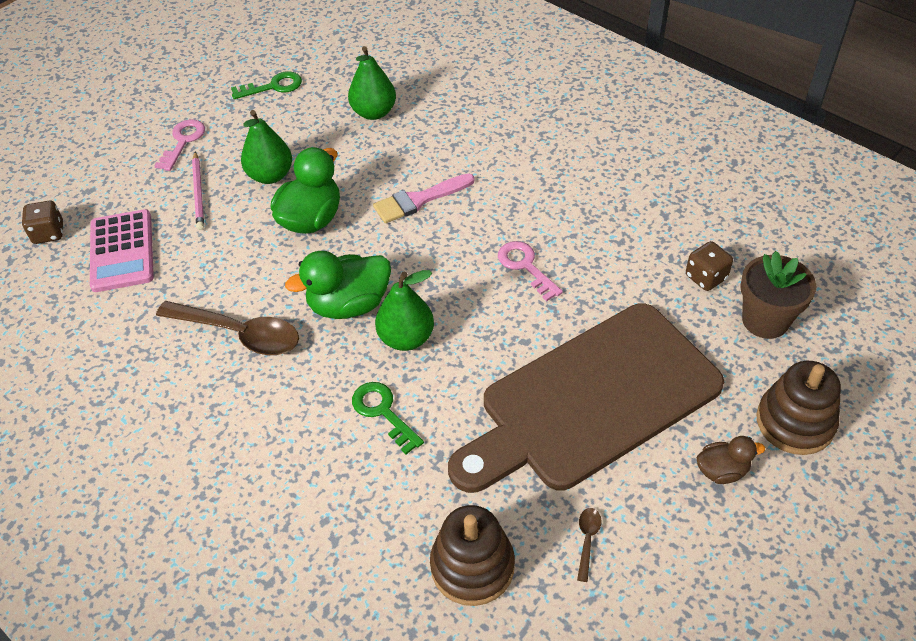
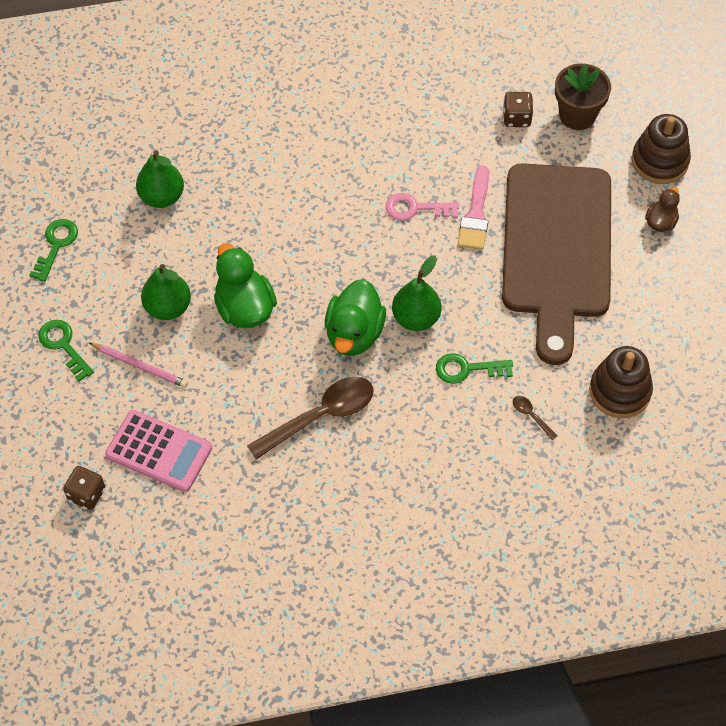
camera: 55 degrees left, 10 degrees up
(183, 141) = (63, 345): pink key -> green key
(419, 200) = (290, 228): pink brush -> pink brush (475, 214)
(587, 540) = (650, 321): brown spoon -> brown spoon (531, 415)

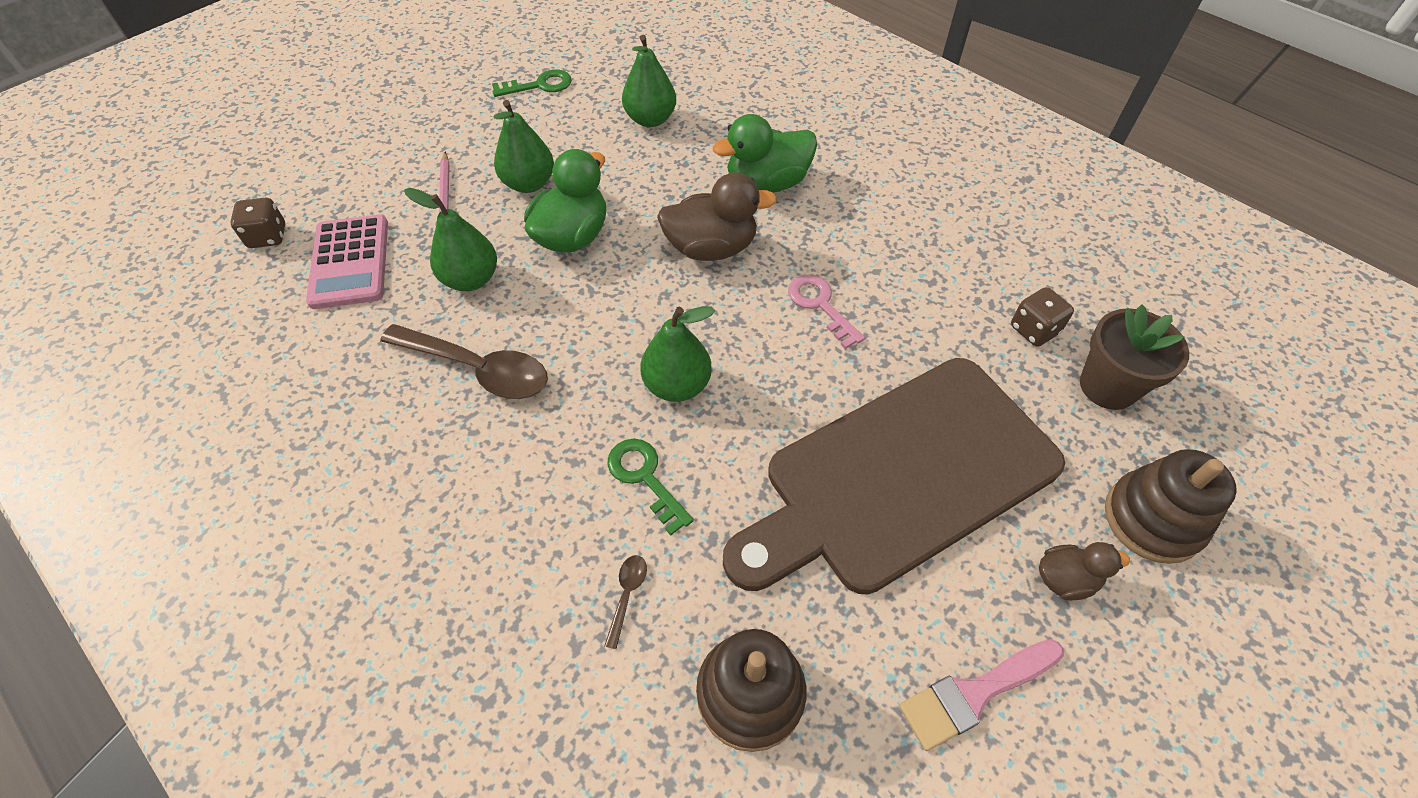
camera: 55 degrees right, 5 degrees down
(63, 345) = (433, 140): green key -> none
(237, 385) = (471, 279): none -> green pear
(321, 236) = (711, 248): none -> brown duck
(354, 333) = (610, 340): green duck -> green duck (766, 183)
(475, 214) = (867, 364): pink brush -> pink brush (974, 694)

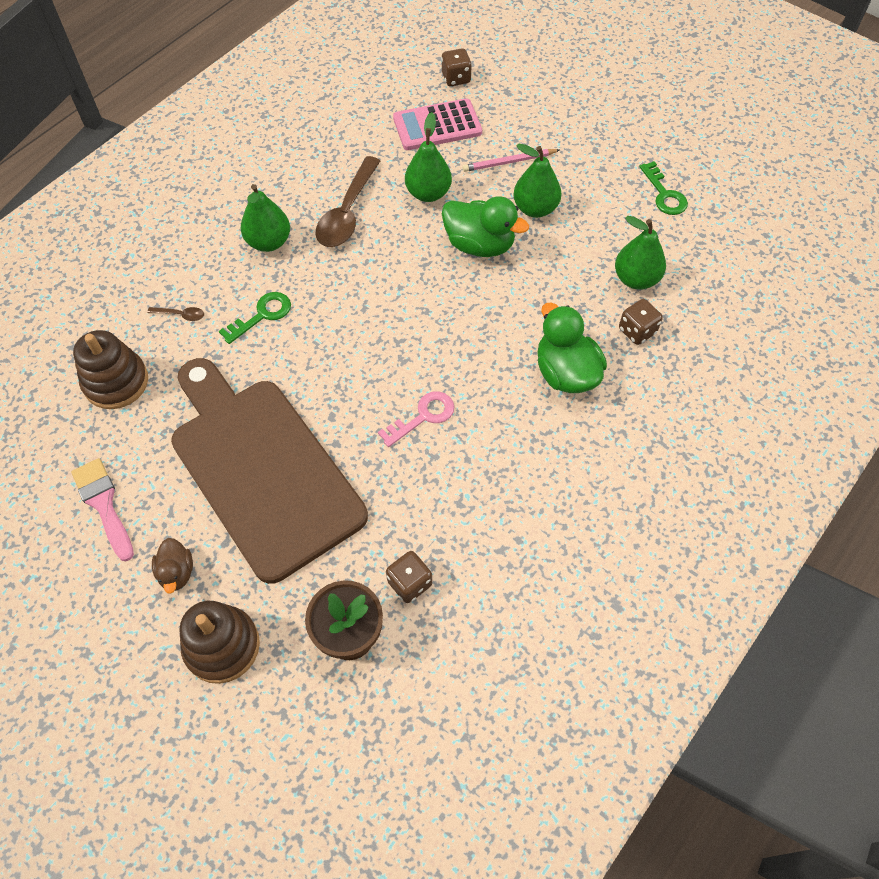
camera: 85 degrees right, 5 degrees up
(677, 385) = (338, 326): green pear -> green pear (269, 242)
(711, 248) = (479, 337): brown duck -> none
(718, 127) = (637, 331): none -> brown dice

